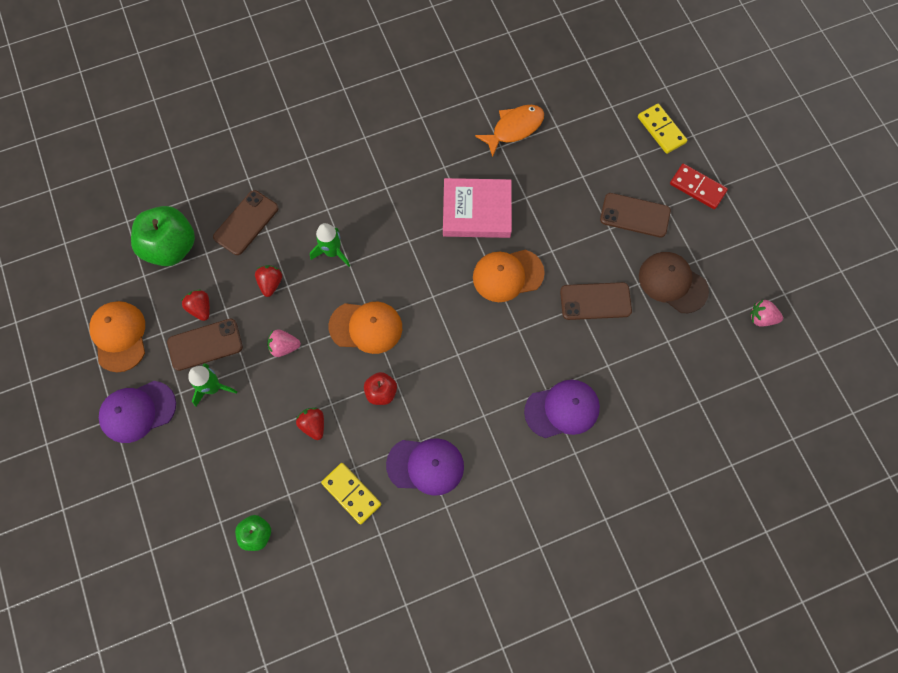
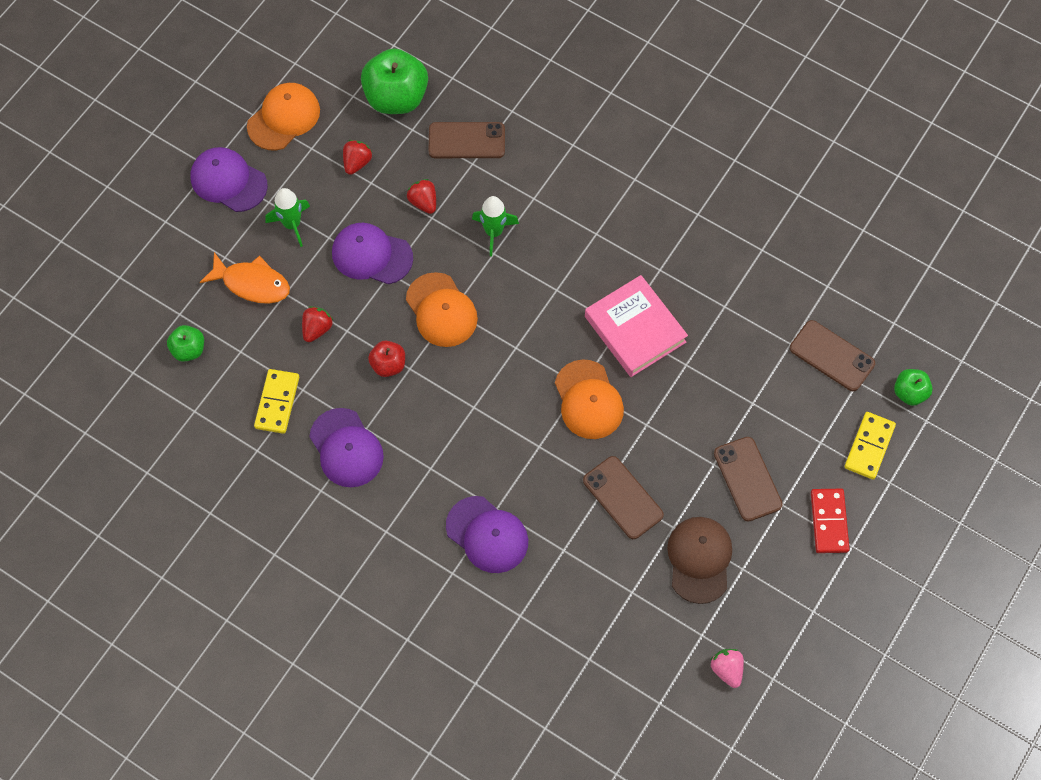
camera: 55 degrees right, 5 degrees down
(205, 344) = (326, 190): brown phone -> brown phone (831, 356)
(271, 283) = (423, 202): red strawberry -> red strawberry turned 90 degrees counterclockwise
(284, 347) = (371, 255): pink strawberry -> purple cap
(507, 275) = (588, 400): orange cap -> orange cap turned 150 degrees counterclockwise
(514, 128) = (754, 306): orange fish -> orange fish (252, 283)
(640, 83) = (909, 393): none -> green apple

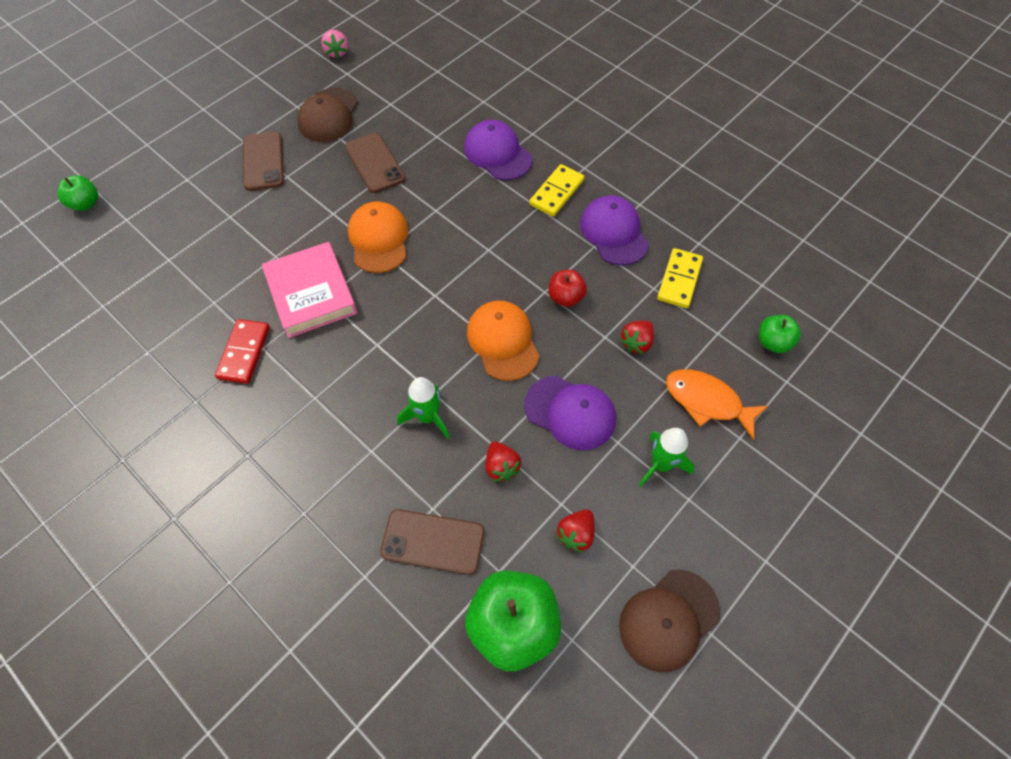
camera: 170 degrees left, 5 degrees down
(228, 181) = (740, 536): purple cap -> none
(284, 118) = (668, 620): orange cap -> brown cap
(829, 522) = (212, 125): red domino -> red domino (244, 353)
(831, 356) = (136, 243): brown phone -> none
(869, 447) = (147, 169): yellow domino -> yellow domino (556, 192)

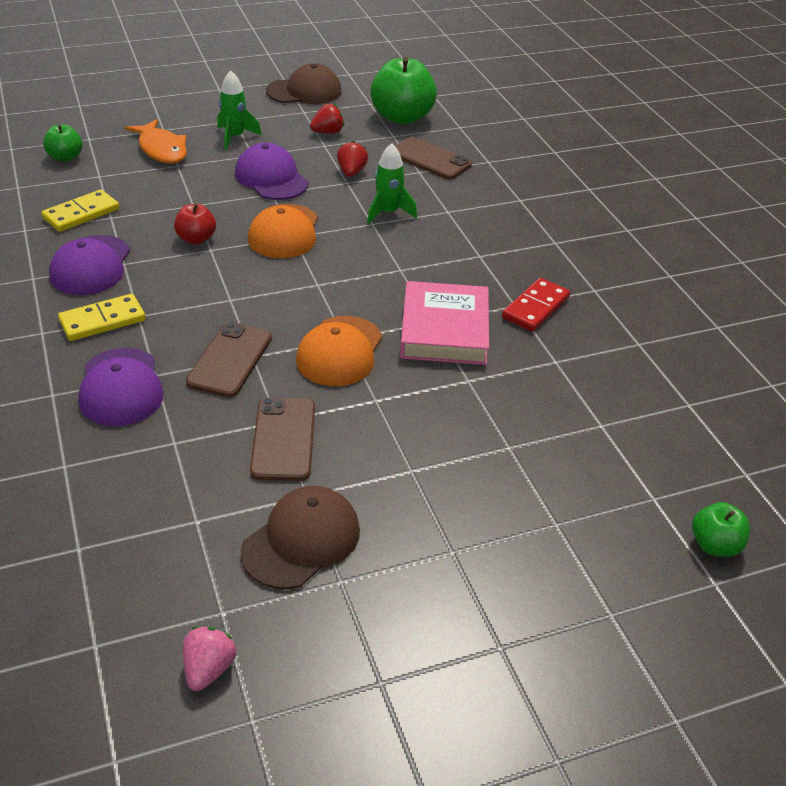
camera: 155 degrees left, 20 degrees down
(263, 161) = (435, 505): brown phone -> brown phone (230, 360)
(636, 343) = (172, 193): red strawberry -> none

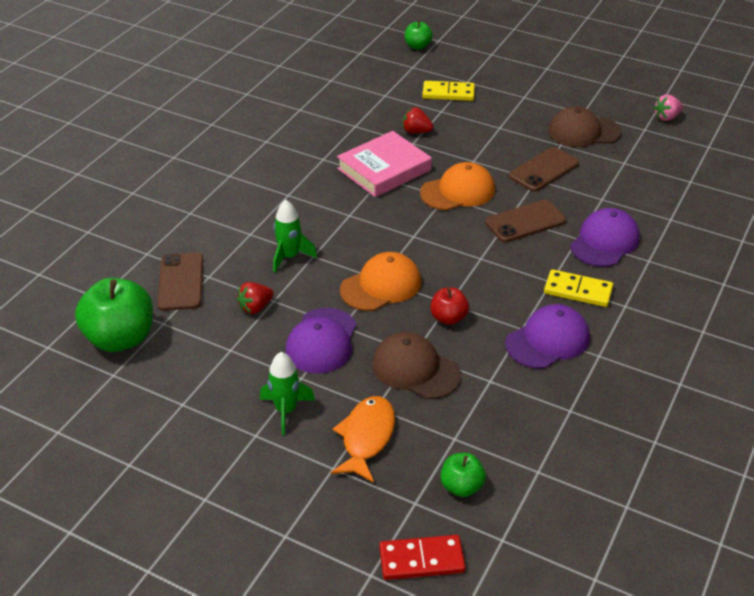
camera: 130 degrees left, 0 degrees up
(81, 214) = (510, 399): yellow domino -> yellow domino (448, 93)
(304, 91) = (138, 433): brown cap -> brown cap (415, 369)
(327, 132) = (204, 363): red strawberry -> red strawberry (416, 131)
(535, 308) = (315, 151): red domino -> red domino (421, 560)

